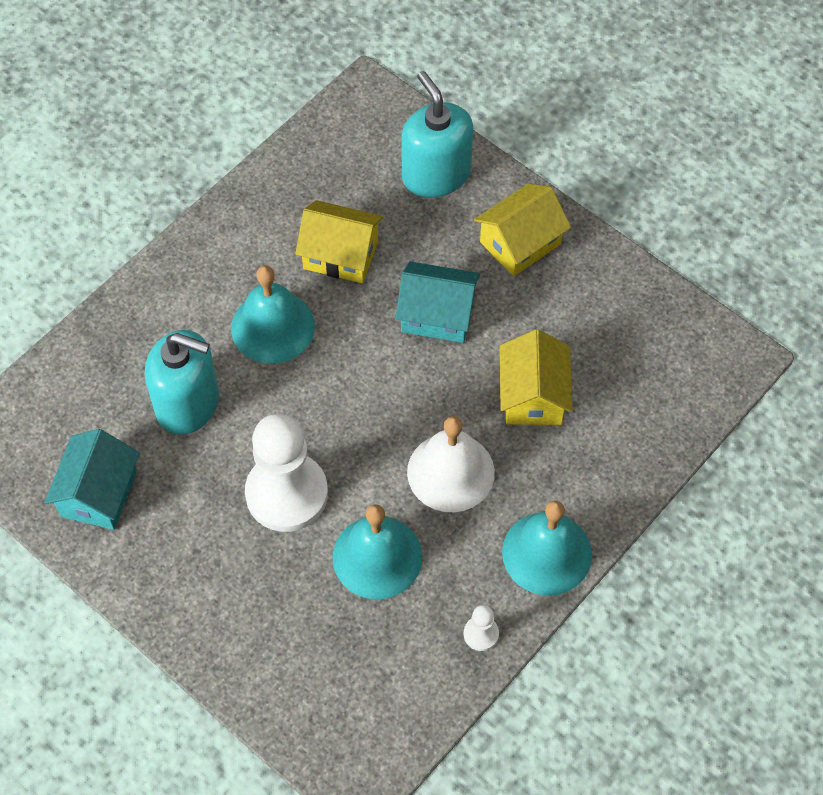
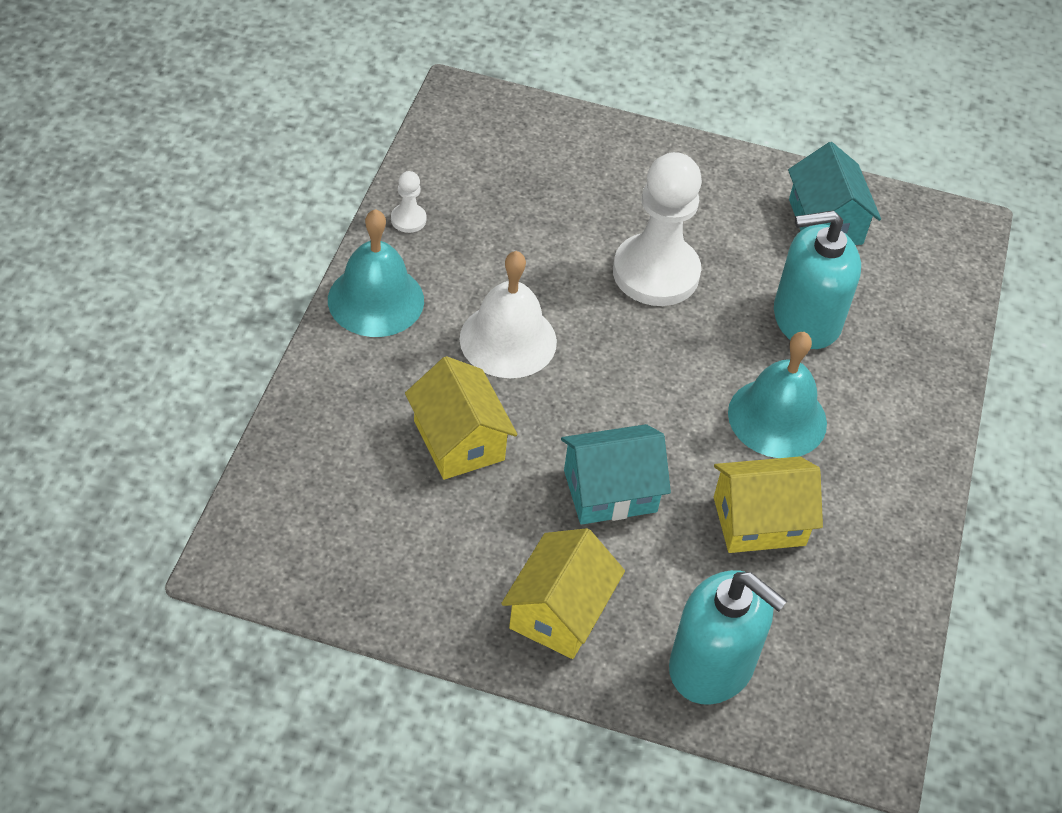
camera: 150 degrees right, 10 degrees down
(377, 557) = (538, 249): turquoise bell -> none

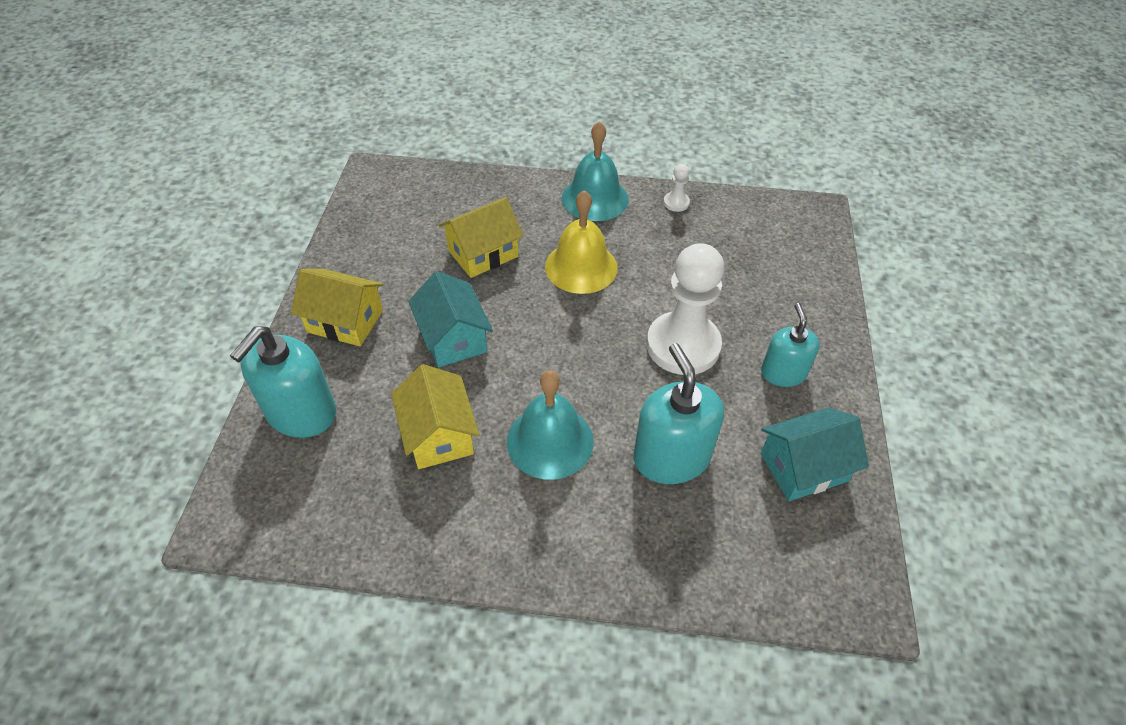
camera: 85 degrees right, 0 degrees up
(508, 340) = (581, 267): white bell -> yellow bell
(706, 201) = (783, 373): none -> turquoise soap dispenser

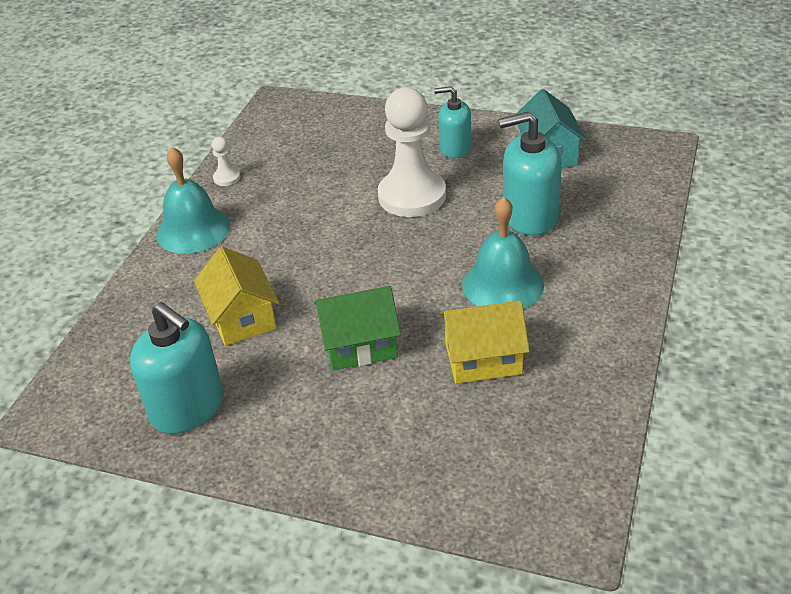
camera: 75 degrees left, 10 degrees down
(301, 412) = (434, 471): turquoise soap dispenser -> turquoise soap dispenser (187, 407)
(345, 321) = (307, 436): yellow house -> none
(453, 338) = (360, 345): turquoise house -> green house
(581, 267) = (291, 248): yellow bell -> none

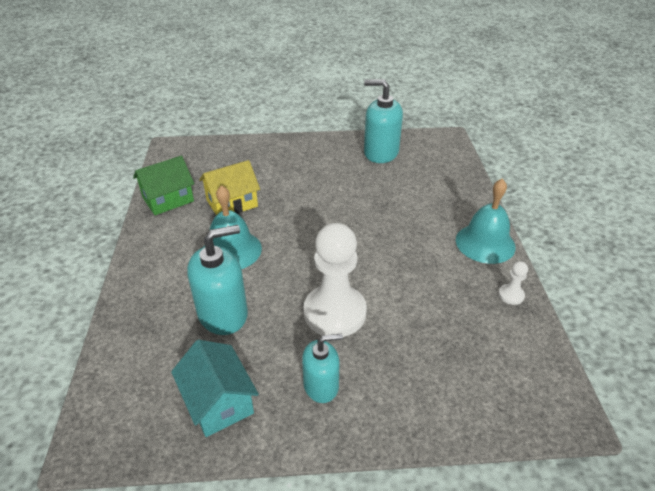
camera: 155 degrees right, 0 degrees up
(242, 317) = (392, 195): yellow house -> none
(360, 345) = (309, 196): green house -> green house (168, 199)

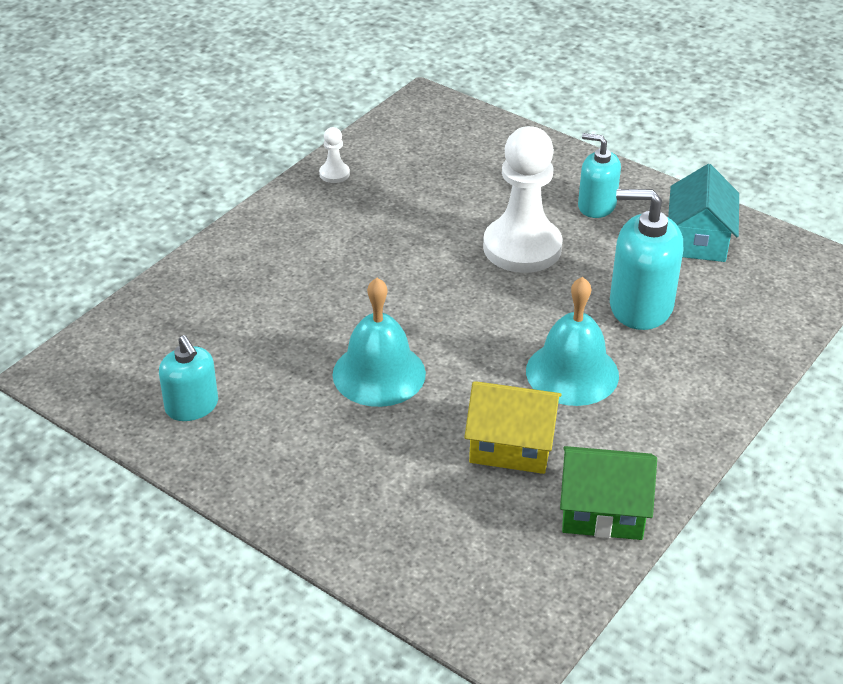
camera: 140 degrees left, 0 degrees up
(381, 152) = (192, 406): turquoise soap dispenser -> turquoise soap dispenser, size x0.64
(485, 243) = (275, 222): turquoise bell -> turquoise bell (379, 373)

